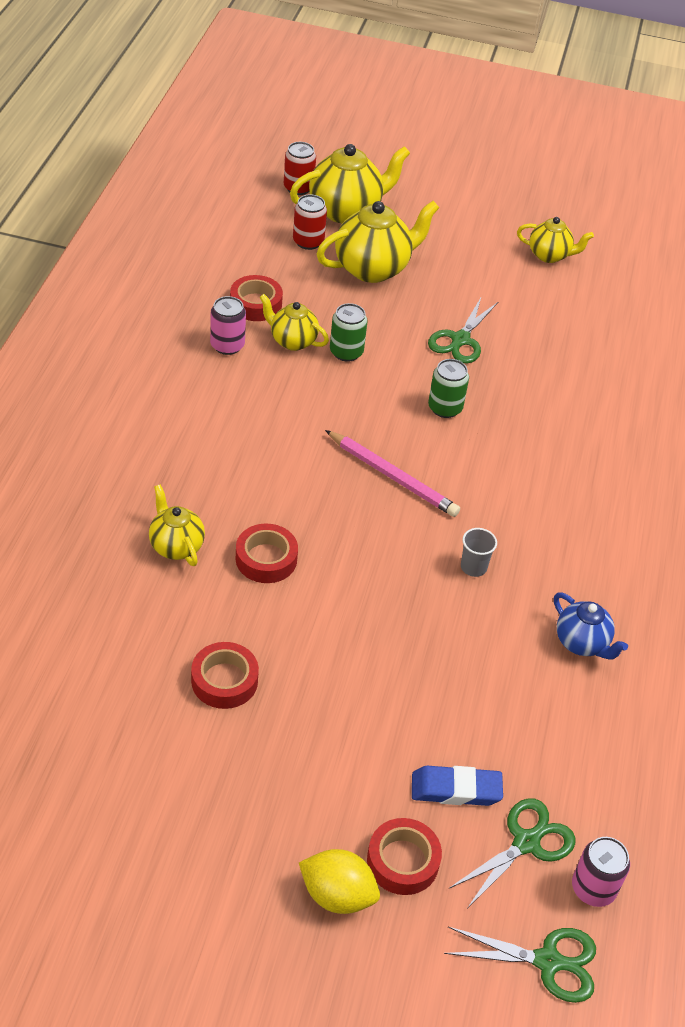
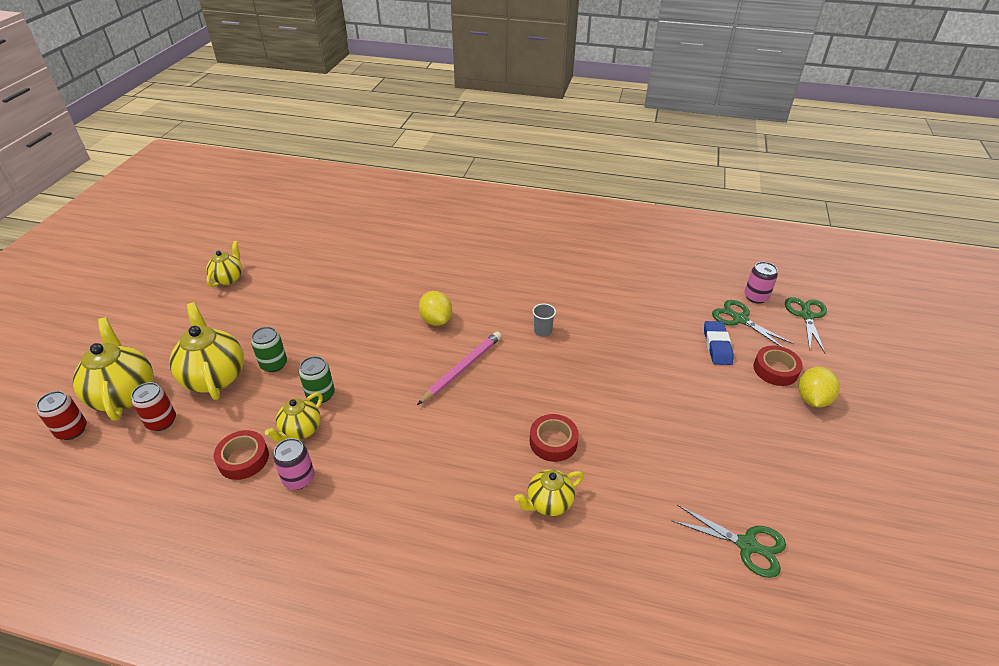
camera: 85 degrees left, 5 degrees down
(224, 680) = (674, 463): red tape -> none
(445, 408) = (391, 339): green can -> green can (274, 364)
(460, 340) = (316, 328): green scissors -> green scissors (747, 545)
(487, 452) = (436, 320): none -> yellow lemon
(582, 643) = (594, 289): blue teapot -> none

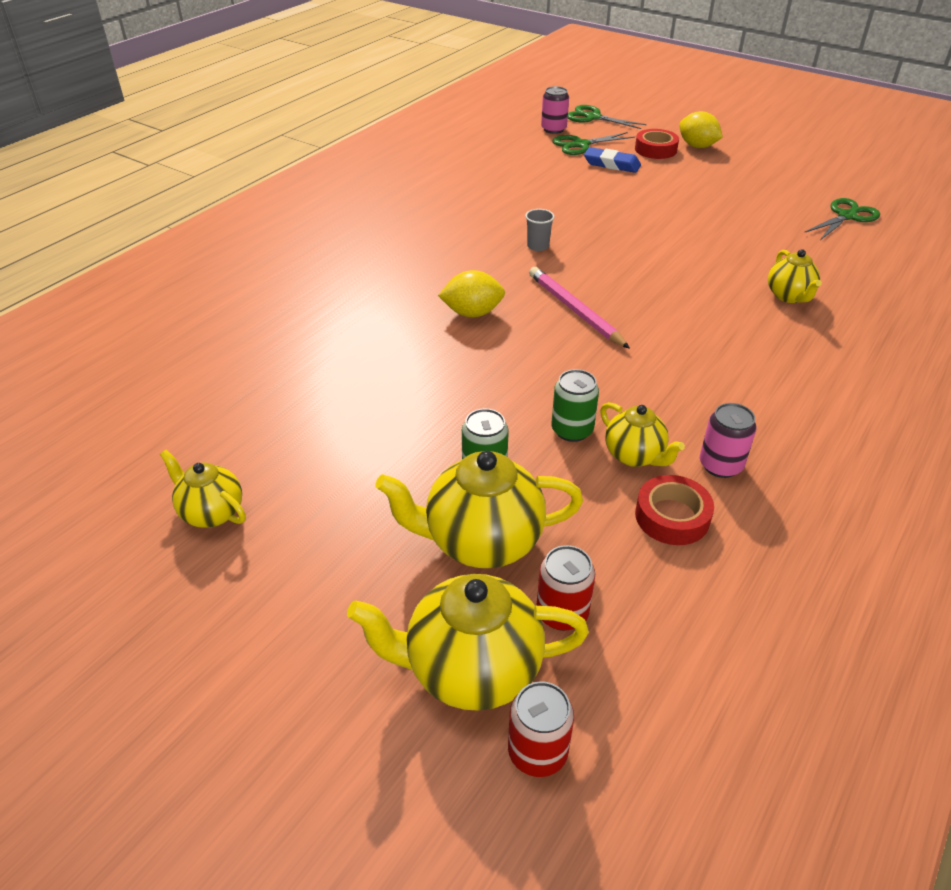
camera: 70 degrees left, 0 degrees up
(553, 442) = (710, 276): red tape -> none

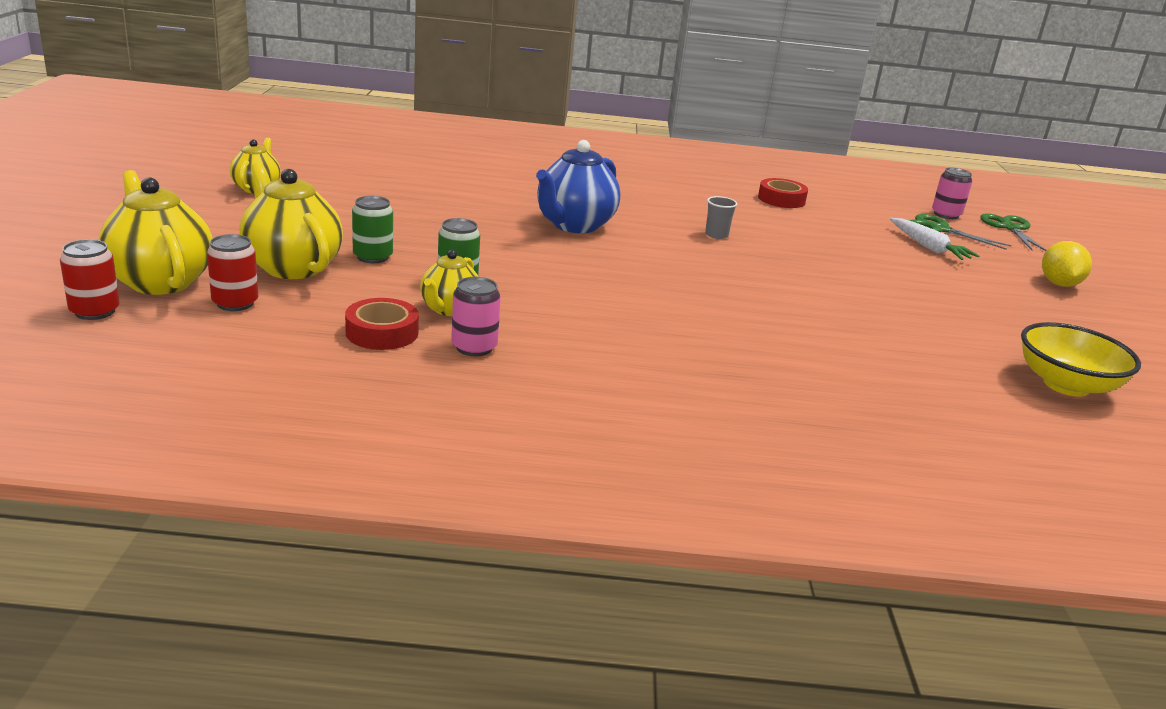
camera: 55 degrees right, 15 degrees down
(472, 313) = (574, 225): yellow lemon -> blue teapot
(575, 310) = (635, 262): pink pencil -> none
(611, 164) = (928, 247): blue eraser -> white carrot
(655, 149) = (1005, 264): red tape -> red tape (781, 199)
(789, 296) = (817, 360): yellow teapot -> none
(847, 216) = (1066, 385): green scissors -> yellow bowl

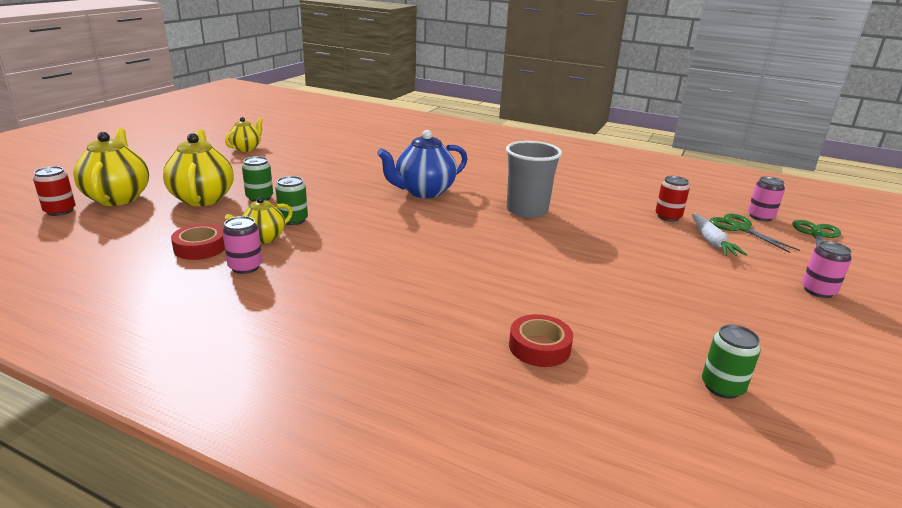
camera: 25 degrees right, 0 degrees up
(235, 303) = (140, 216): red can -> red can (668, 217)
(716, 235) = (527, 210): grey cup -> grey cup, size x2.29
(781, 199) = (615, 190): red tape -> red tape (539, 347)
(1059, 284) = (818, 291): yellow lemon -> pink can
(1066, 385) = (722, 387): yellow bowl -> green can

